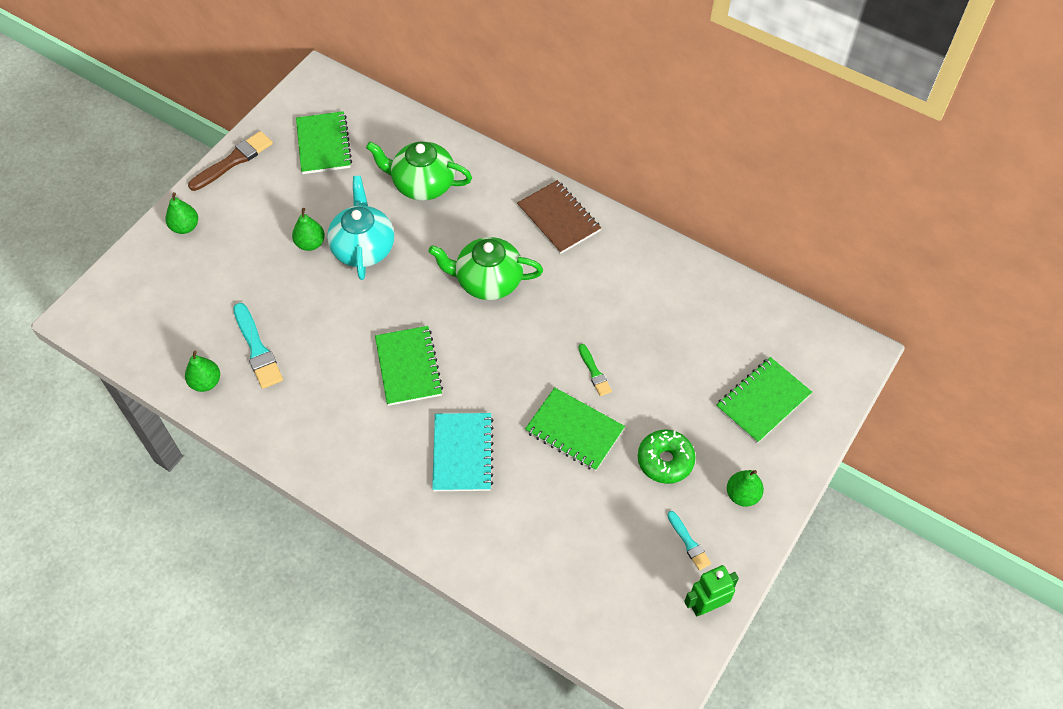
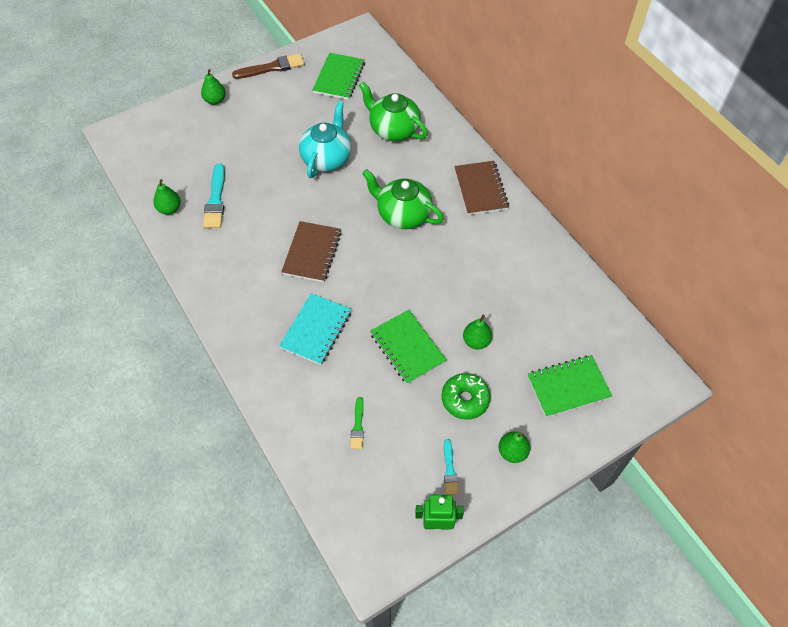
camera: 25 degrees right, 0 degrees up
(310, 243) = (292, 142): green pear -> green pear (476, 341)
(408, 367) = (312, 253): green notebook -> brown notebook
(594, 372) = (446, 311): green brush -> green brush (358, 426)

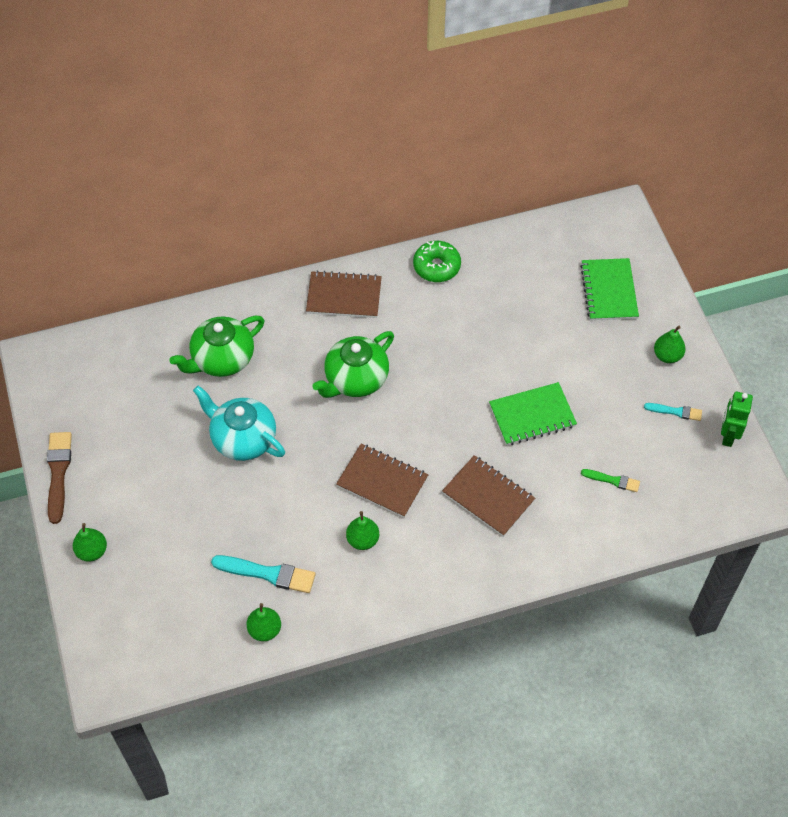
camera: 75 degrees left, 0 degrees up
(316, 330) = (488, 497): turquoise notebook -> brown notebook
(339, 78) = (110, 399): green notebook -> none
(465, 399) = (603, 379): green donut -> green donut (436, 266)
(476, 341) = (539, 352): green pear -> green pear (363, 540)

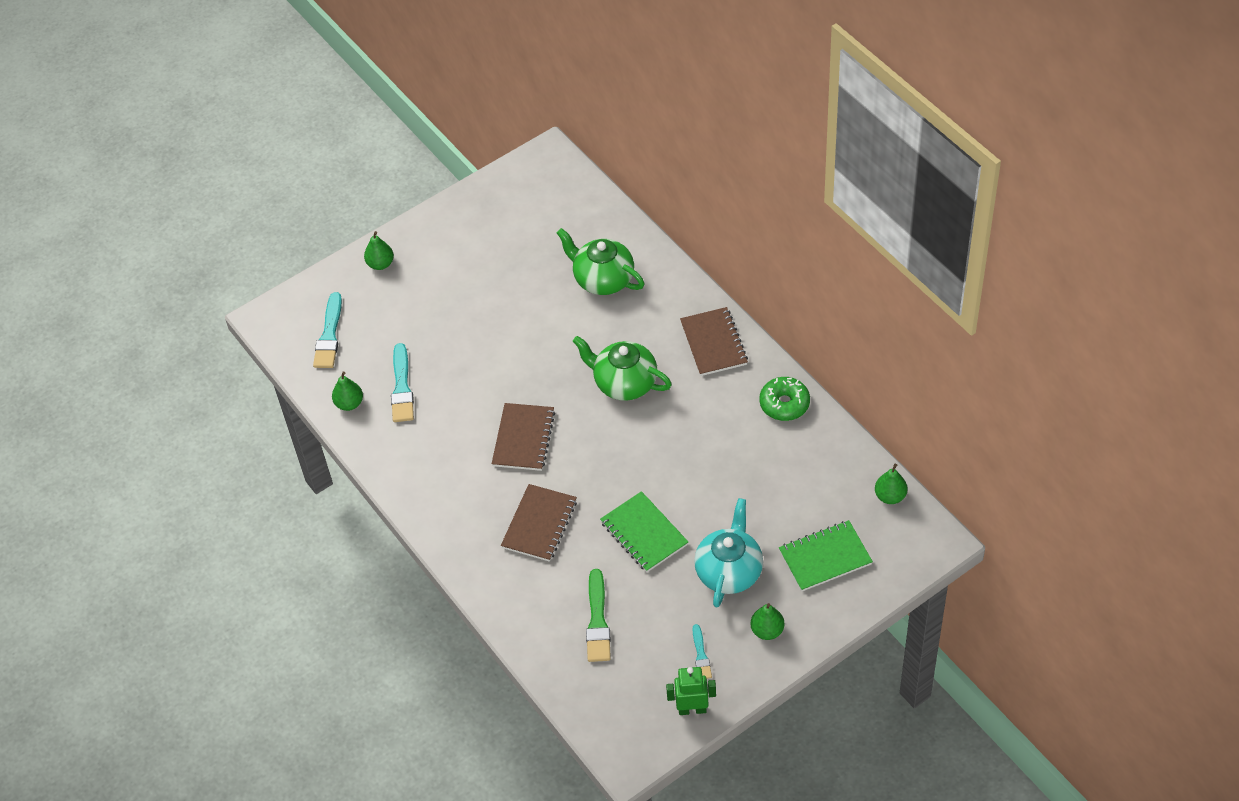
camera: 75 degrees right, 5 degrees down
(58, 473) = (444, 214): brown brush -> none
(163, 627) = (329, 335): none -> turquoise brush
(243, 439) = (527, 323): turquoise teapot -> turquoise teapot (729, 571)
(363, 540) = (459, 443): green pear -> green pear (890, 496)
(613, 480) = (597, 621): green brush -> green brush, size x1.72

